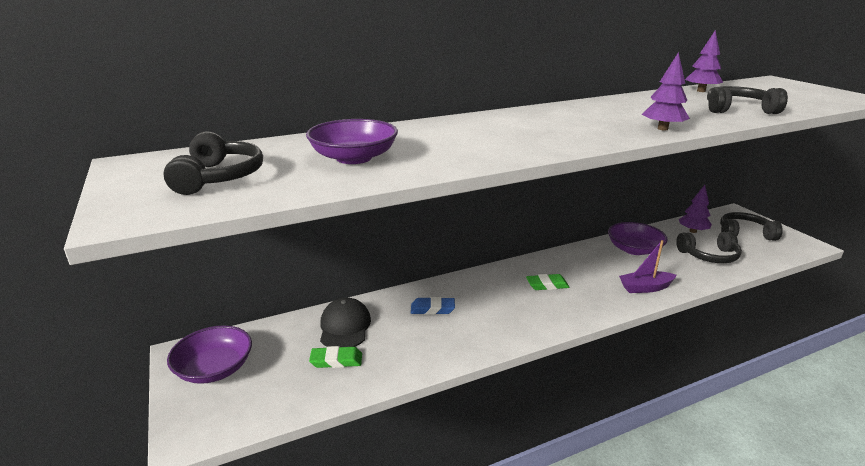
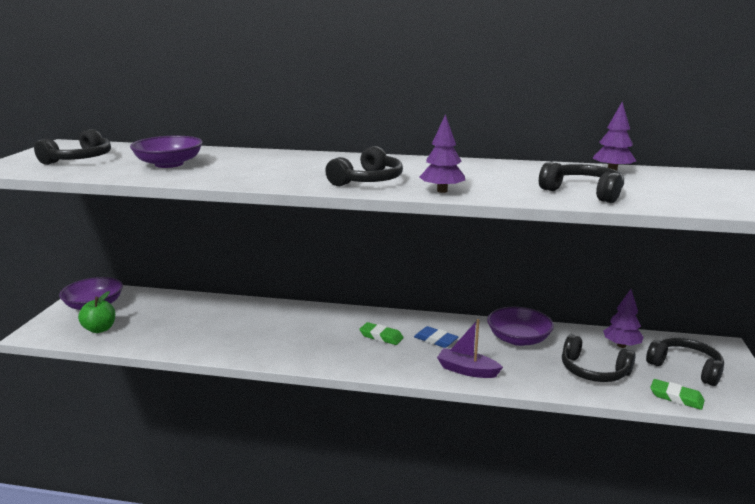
camera: 35 degrees right, 5 degrees down
(269, 393) = (100, 329): none -> green apple
(336, 360) = (159, 327): green eraser -> green eraser (676, 397)
(345, 327) = (194, 310): black cap -> none
(432, 309) = (266, 320): blue eraser -> blue eraser (435, 340)
(586, 132) = (368, 180): none -> black headphones

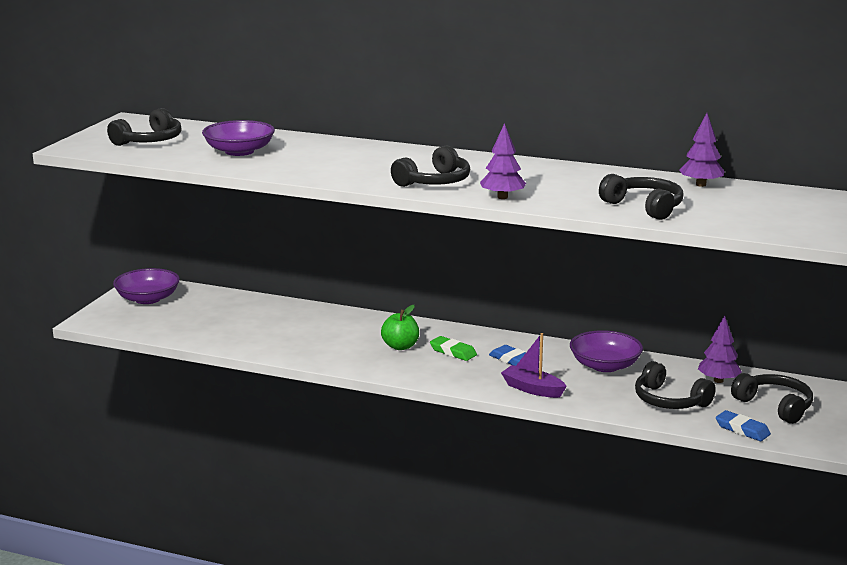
camera: 10 degrees right, 0 degrees up
(100, 329) = (155, 322): green apple -> green apple (400, 346)
(676, 397) = (742, 429): green eraser -> blue eraser

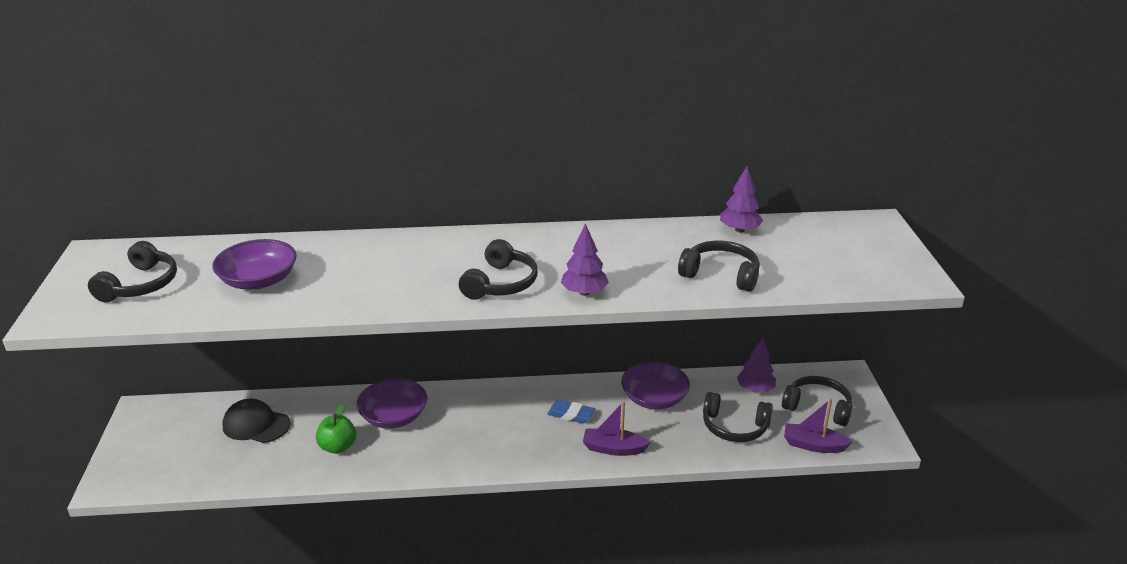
camera: 25 degrees left, 10 degrees up
(148, 299) = (157, 431): purple bowl -> purple bowl (394, 416)
(228, 310) = (256, 425): none -> black cap
(400, 346) = (459, 427): green apple -> green apple (338, 447)
(453, 352) = (512, 420): green eraser -> none
(742, 429) = (813, 445): blue eraser -> purple boat

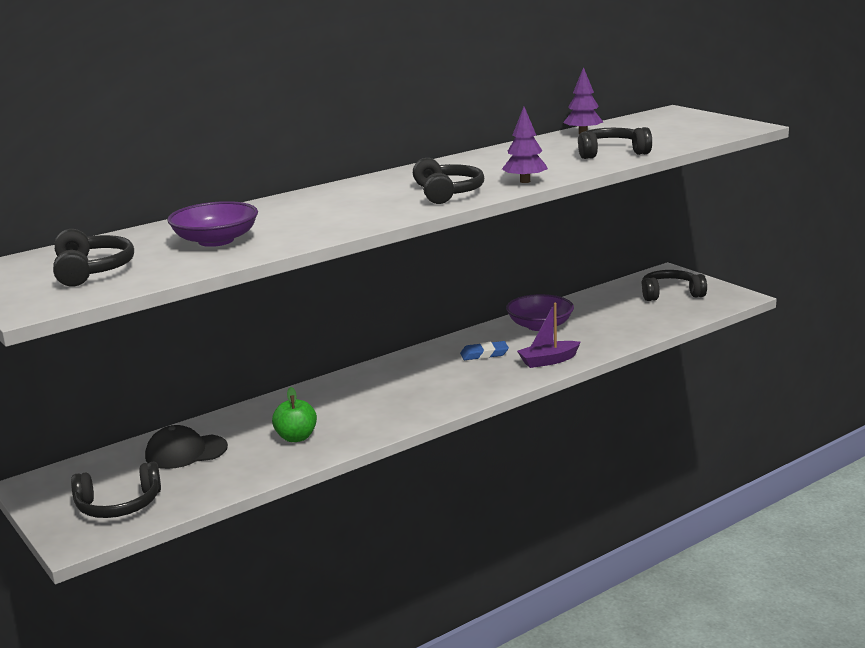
camera: 30 degrees left, 10 degrees down
(394, 416) = (322, 404): purple bowl -> none
(734, 427) = (625, 321): black headphones -> black headphones (119, 505)
(755, 389) = (611, 298): purple tree -> none
(813, 445) = (695, 313): purple boat -> none

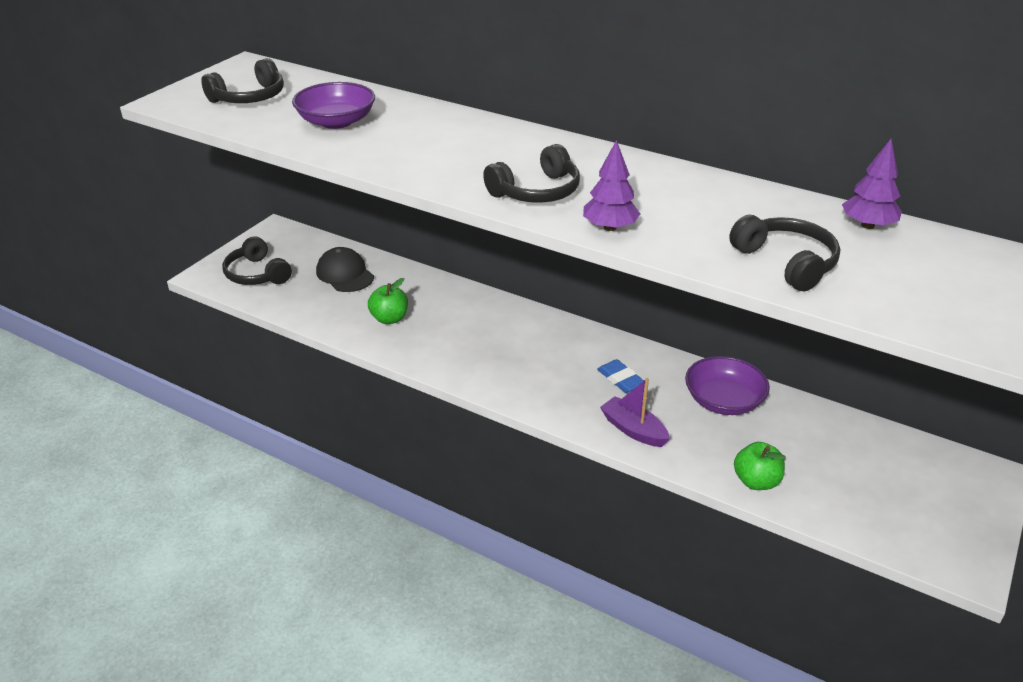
camera: 65 degrees right, 15 degrees up
(631, 333) = (756, 481): none -> green apple
(670, 294) = (915, 493): black headphones -> none

